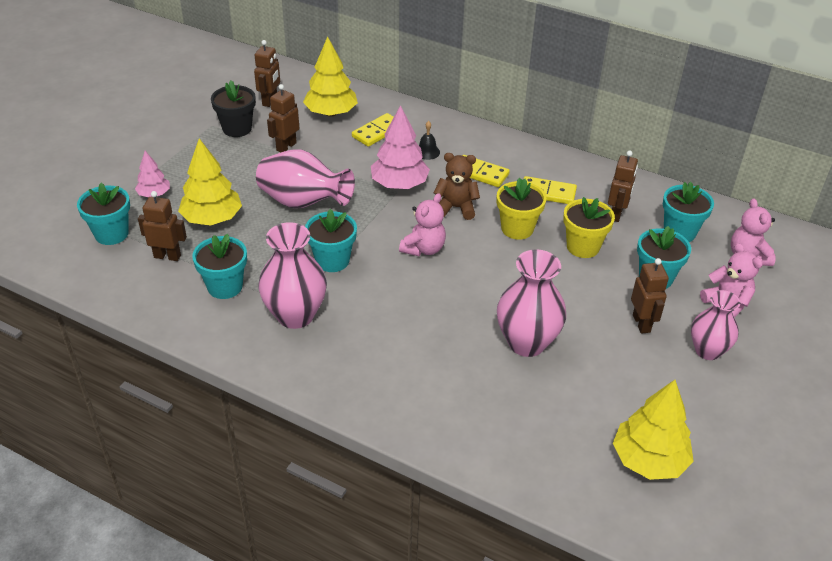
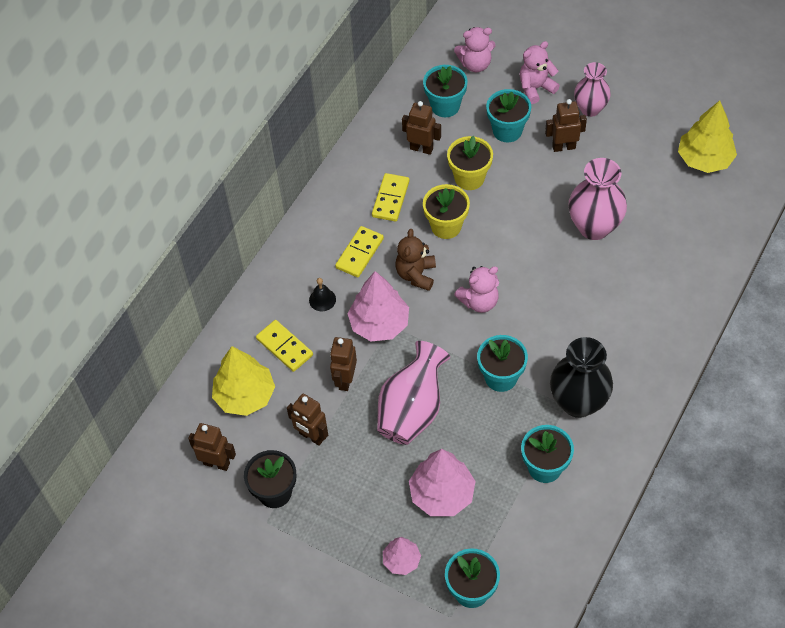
camera: 85 degrees left, 15 degrees up
(167, 256) = (503, 528): brown robot -> brown robot (345, 380)
(212, 219) = (442, 494): yellow tree -> pink tree
(295, 315) = (578, 402): pink vase -> black vase
(423, 249) = (479, 301): pink teddy bear -> pink teddy bear turned 120 degrees clockwise

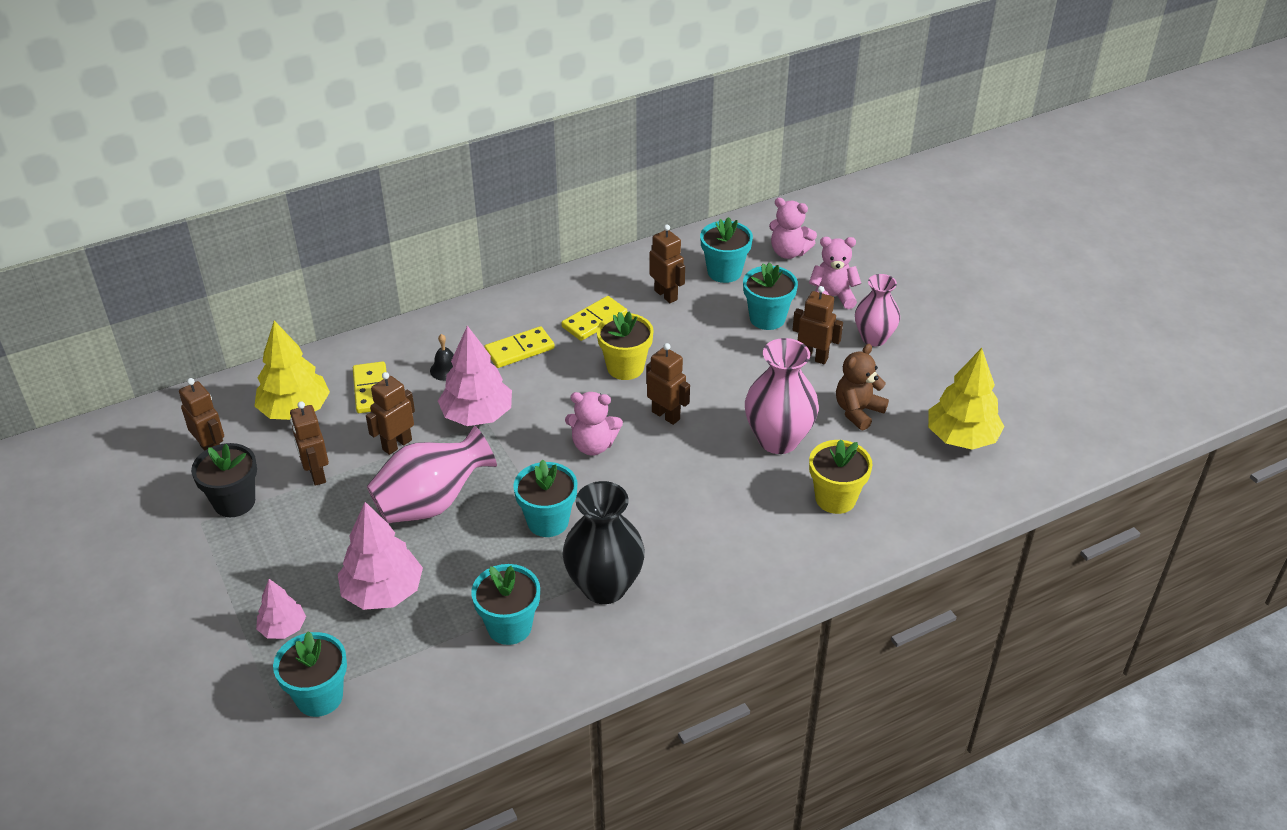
camera: 30 degrees right, 15 degrees down
(416, 274) = (554, 393): brown teddy bear -> brown teddy bear (858, 411)
(469, 178) = (689, 339): yellow flower pot -> yellow flower pot (835, 498)
(506, 249) = (666, 415): none -> brown robot

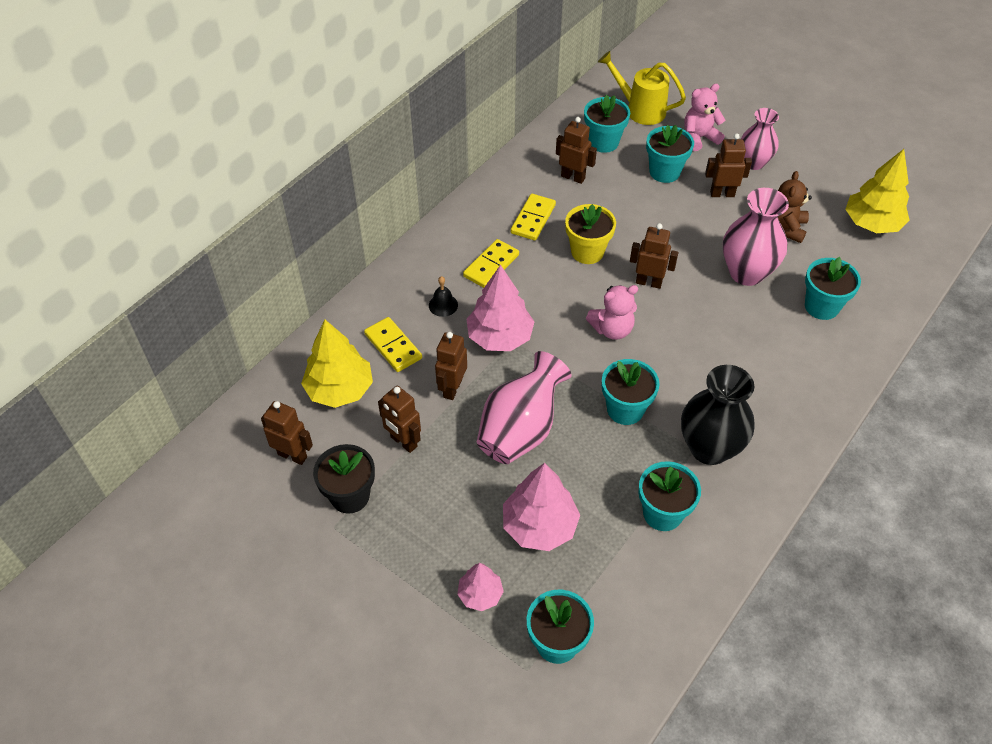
camera: 25 degrees left, 10 degrees up
(789, 252) = (640, 110): pink teddy bear -> yellow watering can
(835, 498) = (821, 306): yellow flower pot -> turquoise flower pot

